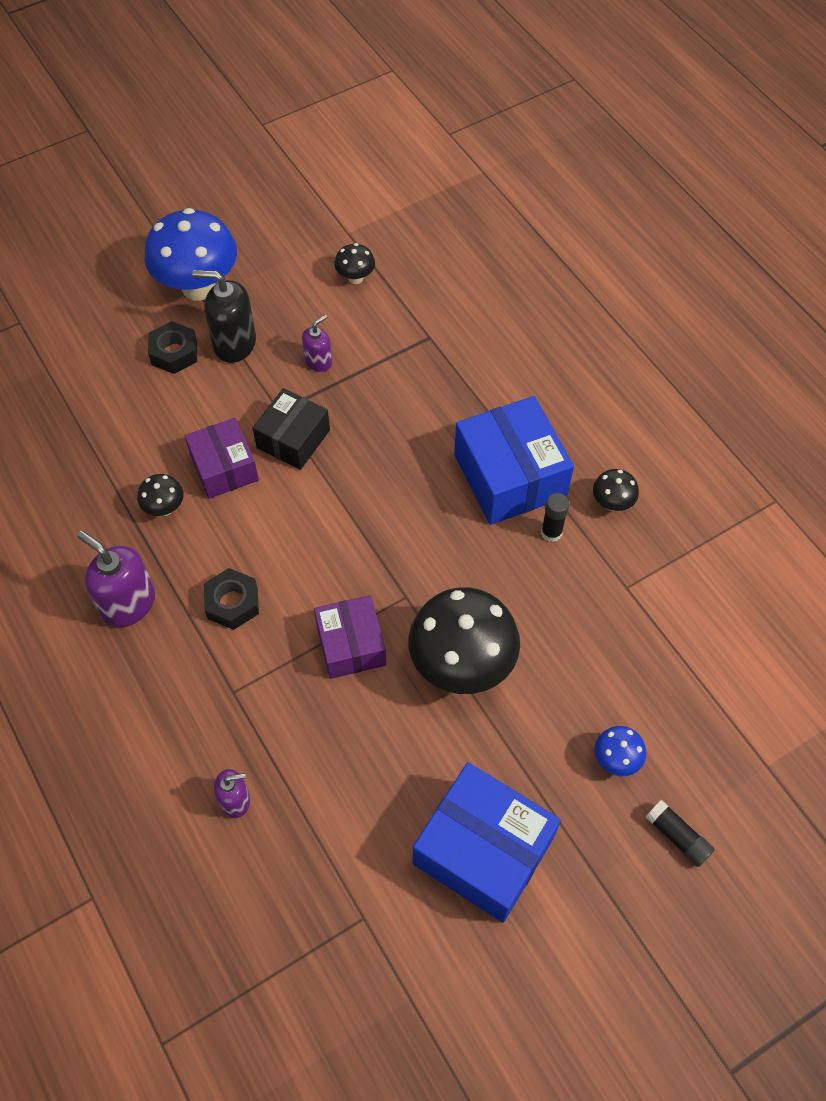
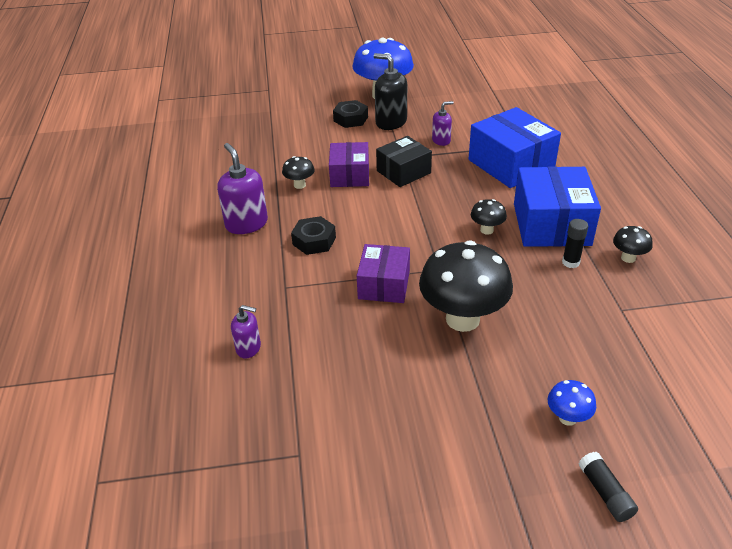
camera: 25 degrees right, 20 degrees down
(355, 278) = (486, 109): black mushroom -> black mushroom (486, 230)
(483, 851) = (422, 443): blue box -> blue box (511, 164)

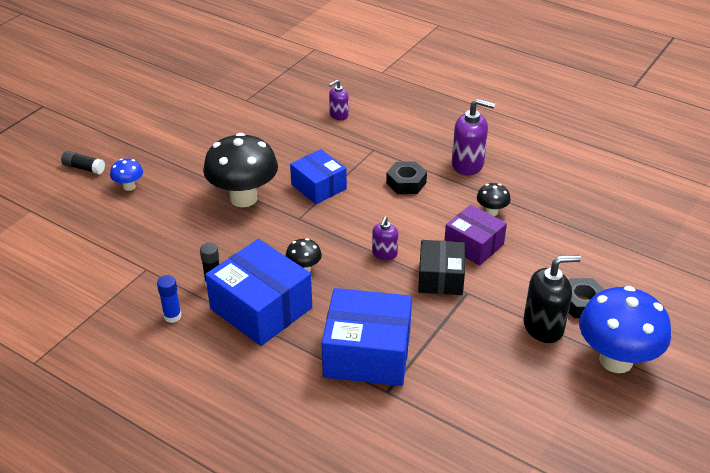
camera: 130 degrees right, 0 degrees up
(384, 285) = (318, 187): purple box -> blue box
(441, 140) = (465, 337): purple soap dispenser -> purple soap dispenser (384, 254)
(628, 258) = (172, 316): black mushroom -> blue glue stick

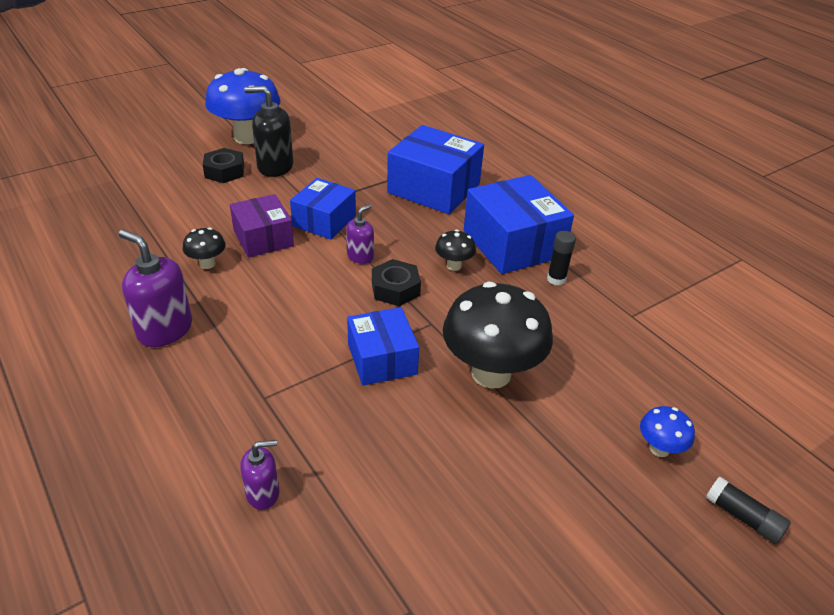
camera: 160 degrees left, 0 degrees up
(172, 316) = (604, 260): blue glue stick -> none
(406, 183) = (267, 329): black nut -> black nut (395, 289)
(440, 278) = (324, 221): black box -> blue box

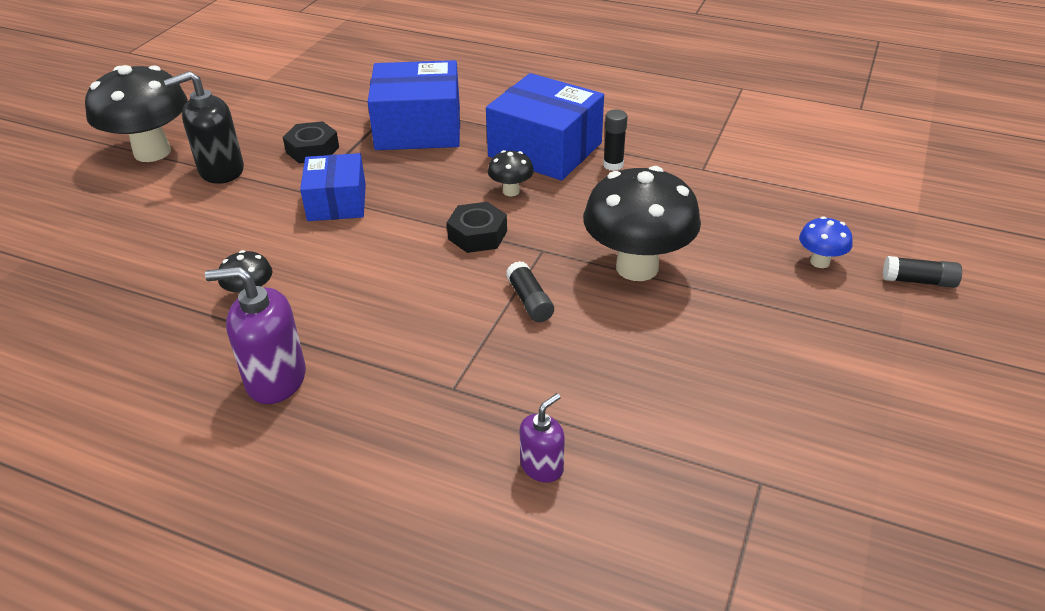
camera: 30 degrees left, 0 degrees up
(225, 171) = (164, 197): black nut -> black nut (312, 150)
(247, 137) = (152, 152): blue mushroom -> black mushroom
(263, 238) = (287, 245): purple box -> none
(360, 256) = (411, 220): purple soap dispenser -> none
(382, 359) = (529, 301): blue box -> black glue stick

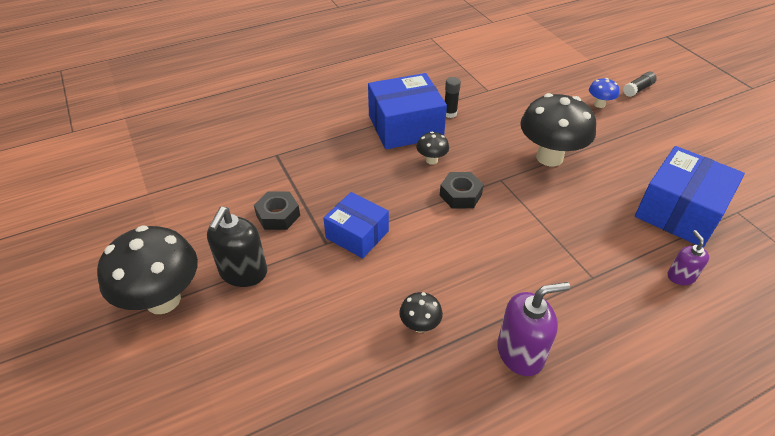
camera: 50 degrees left, 5 degrees up
(275, 379) = (520, 353): purple soap dispenser -> purple soap dispenser turned 150 degrees counterclockwise
(418, 128) = (316, 159): blue box -> blue box (679, 211)
(529, 301) = (542, 208): black glue stick -> none

